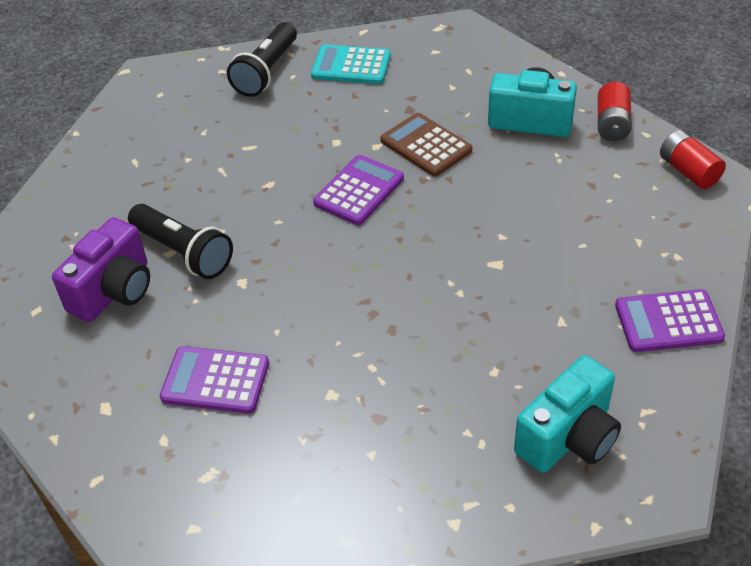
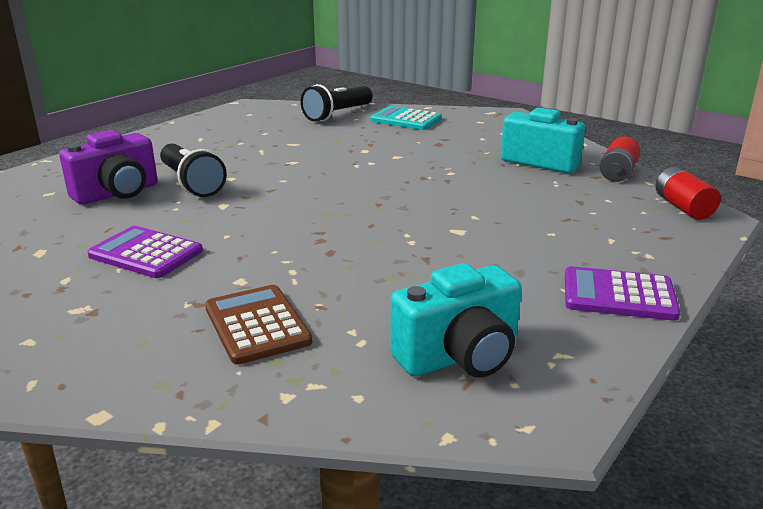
camera: 15 degrees right, 20 degrees down
(359, 191) = (363, 175): purple calculator -> none
(426, 145) = (439, 162): brown calculator -> brown calculator (257, 325)

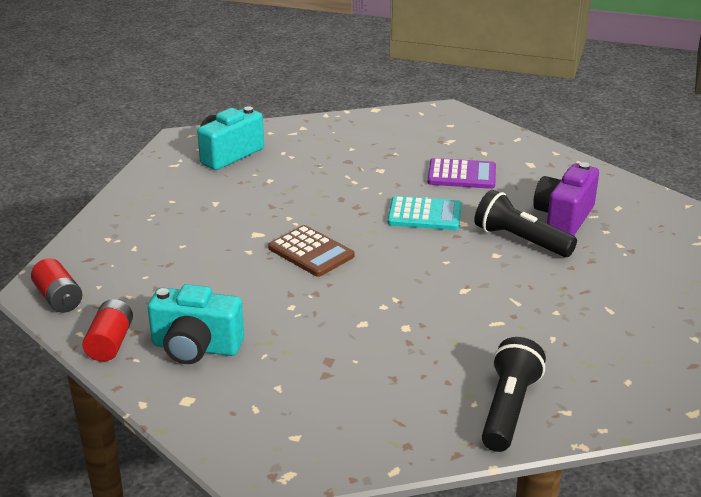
camera: 160 degrees right, 5 degrees up
(257, 325) = (345, 150): brown calculator -> brown calculator (311, 252)
(406, 120) = (402, 416): turquoise calculator -> turquoise calculator (424, 215)
(618, 295) = (137, 202): purple calculator -> none

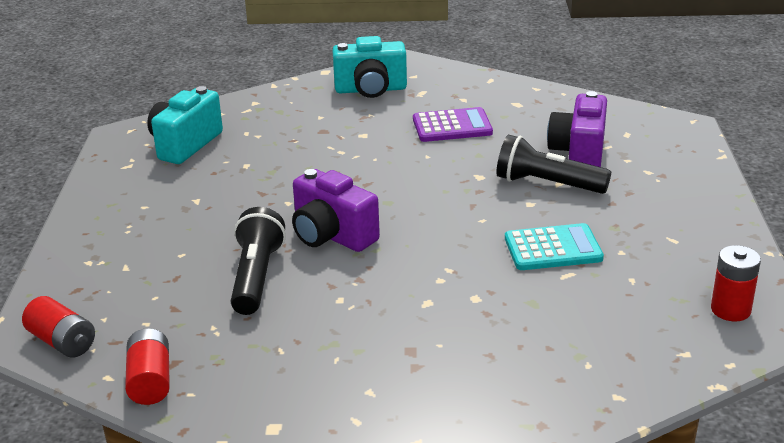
camera: 15 degrees left, 0 degrees up
(196, 348) = (254, 366): turquoise camera -> turquoise camera (371, 90)
(311, 252) = (331, 236): brown calculator -> purple camera
(424, 215) = (434, 174): turquoise calculator -> turquoise calculator (553, 249)
(508, 408) = (626, 362): black flashlight -> black flashlight (256, 277)
(629, 382) = (730, 310): none -> red battery

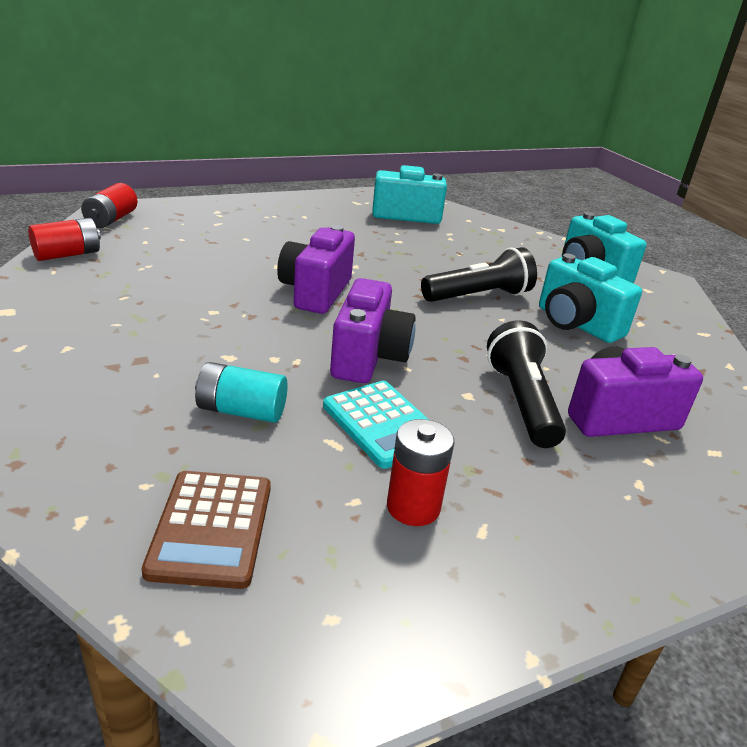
camera: 60 degrees right, 0 degrees up
(256, 277) = (229, 270): black flashlight -> black flashlight (479, 296)
(452, 126) = (576, 324): purple calculator -> turquoise camera
(459, 234) = (368, 357): none -> purple camera
(511, 308) = (241, 411): none -> turquoise battery
(642, 341) = (211, 528): none -> brown calculator
(730, 310) = (331, 621): red battery -> red battery (413, 507)

